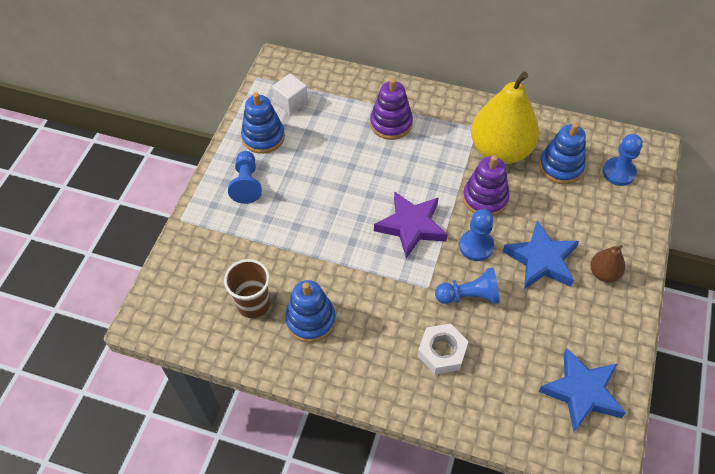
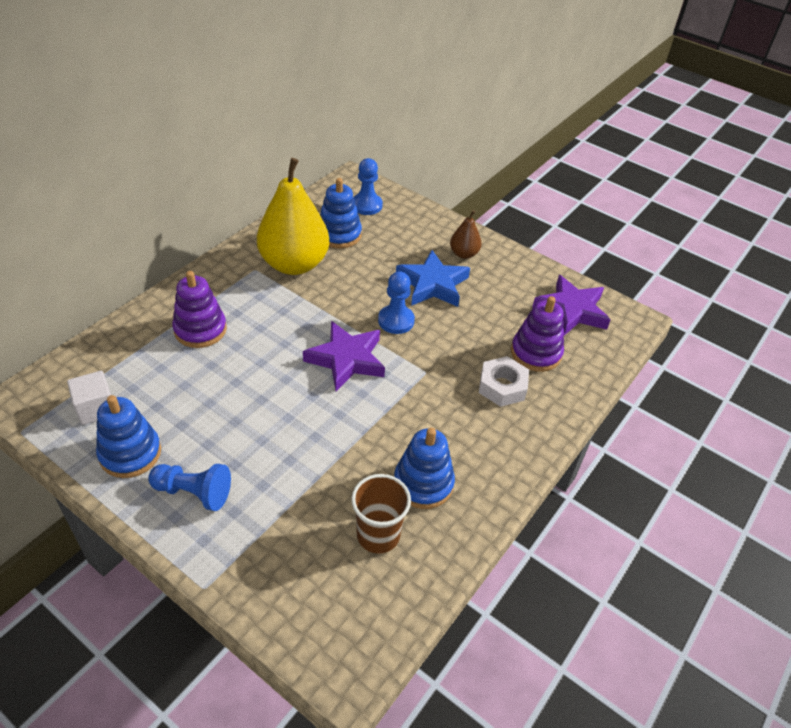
camera: 75 degrees left, 10 degrees down
(469, 296) = (449, 345): blue pawn -> none
(485, 198) = (344, 295): purple stacking toy -> purple stacking toy (536, 353)
(582, 392) = (571, 310): blue star -> purple star

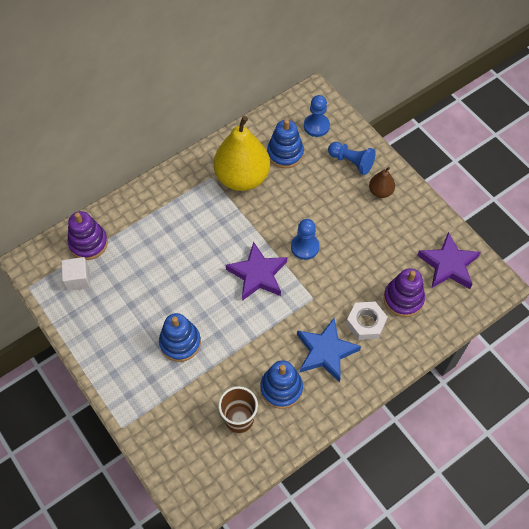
camera: 20 degrees right, 15 degrees up
(130, 453) = (94, 320): blue stacking toy -> blue stacking toy (180, 342)
(193, 492) = (129, 359): blue pawn -> blue pawn (351, 162)
(200, 329) = (159, 226): purple stacking toy -> purple stacking toy (88, 243)
(432, 284) = (344, 217): blue star -> blue star (325, 352)

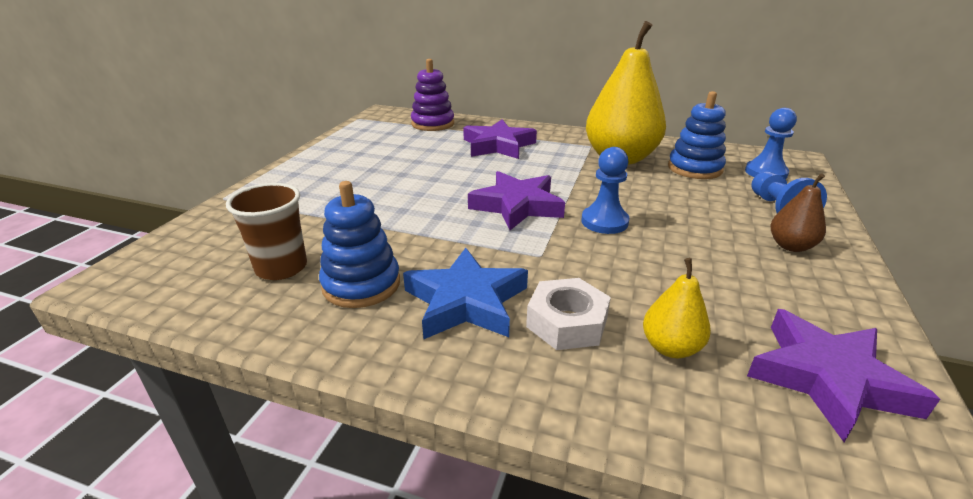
camera: 55 degrees right, 30 degrees down
(78, 279) = (389, 131): white cube -> none
(166, 228) = (498, 145): none -> purple star
(180, 342) = (367, 193): blue stacking toy -> none
(403, 299) = (670, 347): purple stacking toy -> yellow pear

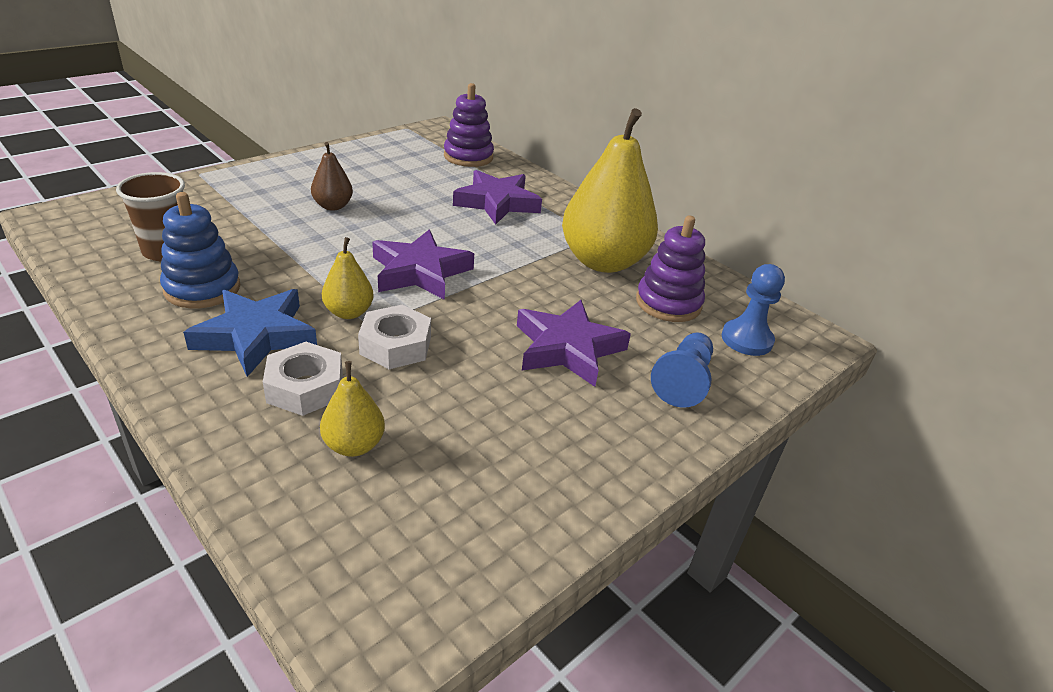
camera: 25 degrees right, 5 degrees up
(511, 253) = (349, 312): none -> yellow pear
(581, 262) = (395, 345): none -> white nut
(604, 222) = (476, 319): blue pawn -> none
(694, 168) = (668, 303): blue stacking toy -> purple stacking toy
(790, 246) = (624, 421): brown pear -> brown pear (333, 206)
(828, 378) = (442, 533): purple star -> purple star (568, 348)

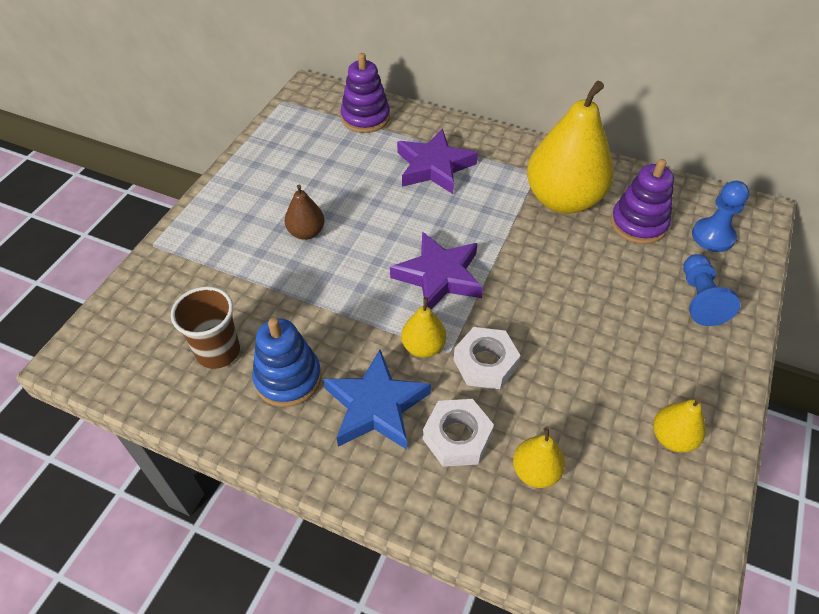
camera: 20 degrees left, 15 degrees up
(536, 480) = (672, 437): none -> yellow pear
(568, 348) = (604, 305): purple star -> none

